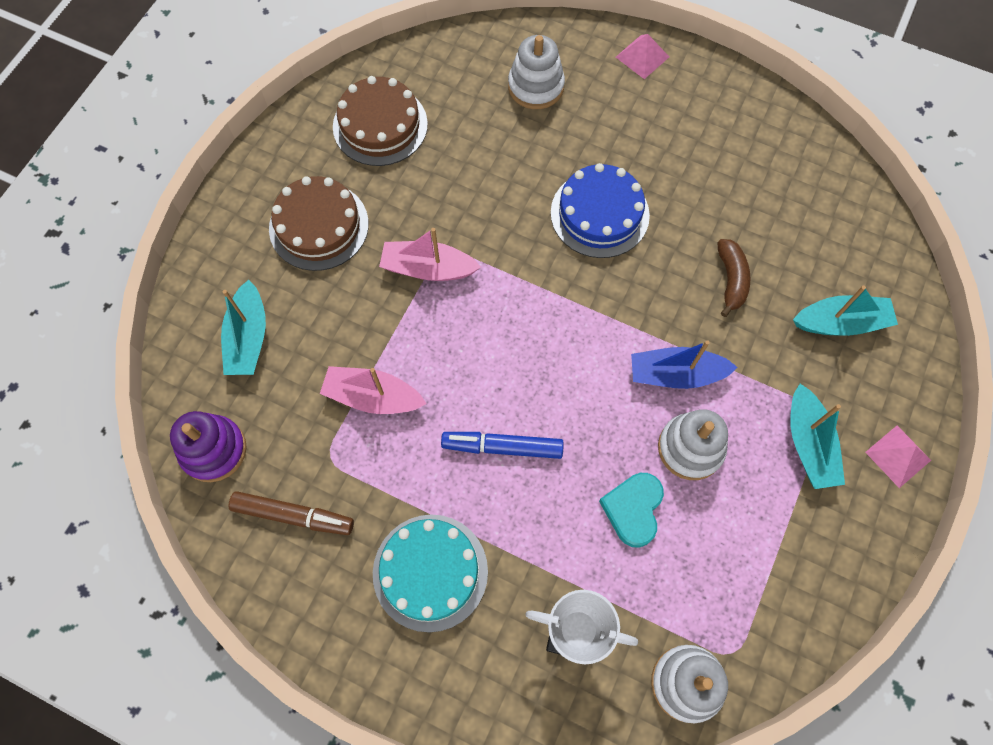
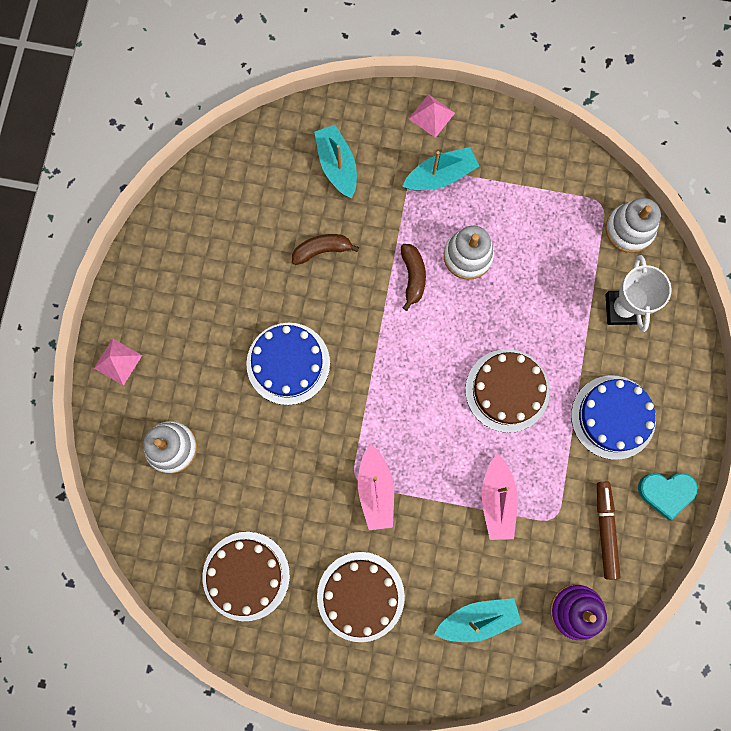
camera: 105 degrees left, 10 degrees up
(430, 572) = (613, 417): turquoise cake -> blue cake
(502, 447) = (507, 390): blue marker -> brown cake
(633, 509) = (525, 287): turquoise heart -> turquoise heart (666, 492)
(676, 374) = (413, 277): blue boat -> brown banana

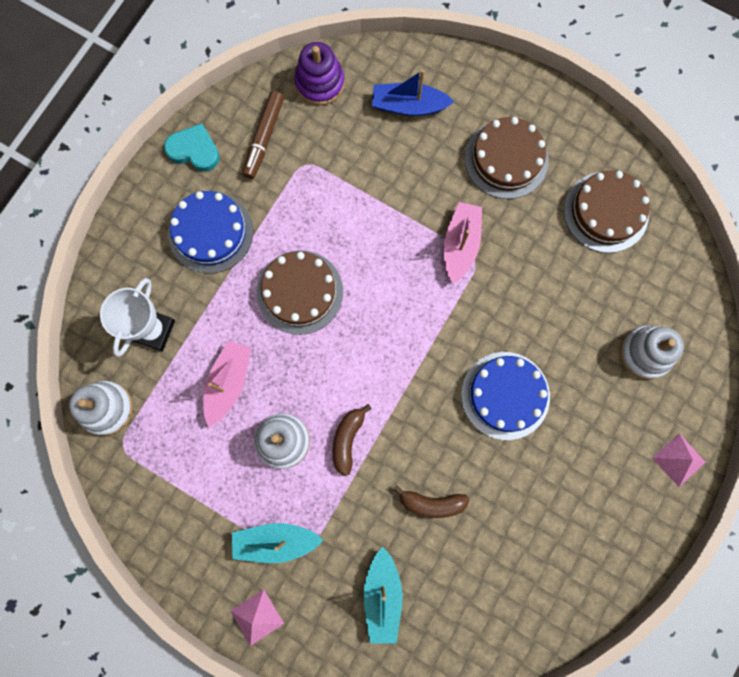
camera: 160 degrees left, 0 degrees up
(477, 619) = (409, 106): turquoise boat -> blue boat
(497, 500) = (351, 197): pink boat -> pink boat (228, 383)

